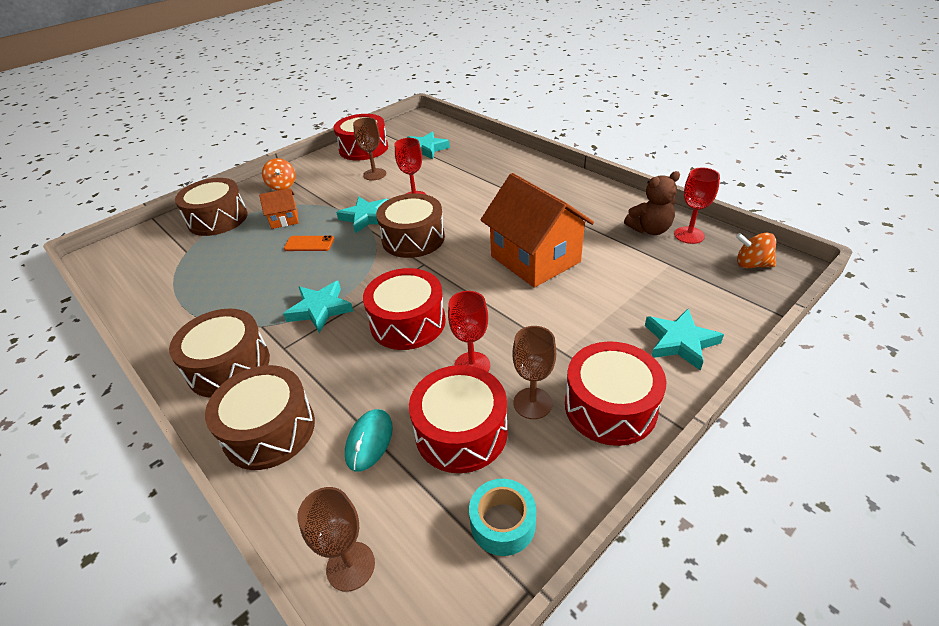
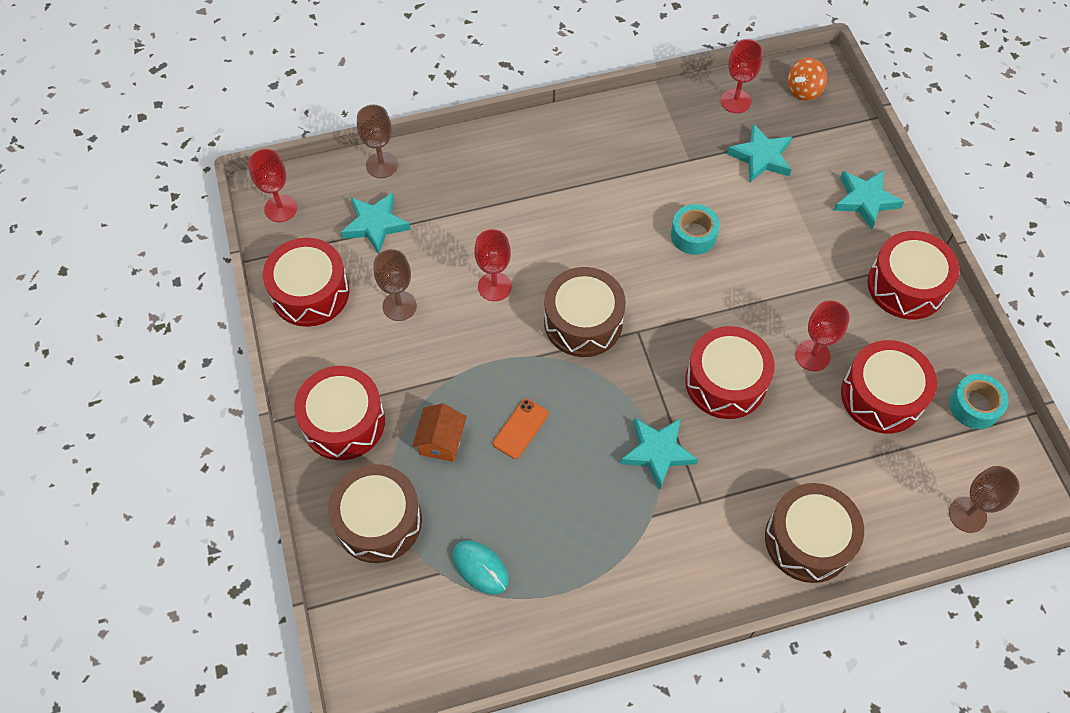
camera: 65 degrees left, 20 degrees up
(229, 366) = (701, 559): brown drum -> none
(282, 186) = (343, 422): orange spinning top -> red drum
(366, 217) = (503, 351): turquoise star -> turquoise star (761, 157)
(369, 441) = (859, 465): turquoise mouse -> turquoise mouse (480, 568)
(412, 124) = (280, 208): none -> red goblet
(532, 403) = (877, 333): brown goblet -> brown goblet (382, 165)
(535, 259) = (693, 235): orange house -> turquoise tape
(650, 229) = (707, 122): brown teddy bear -> none

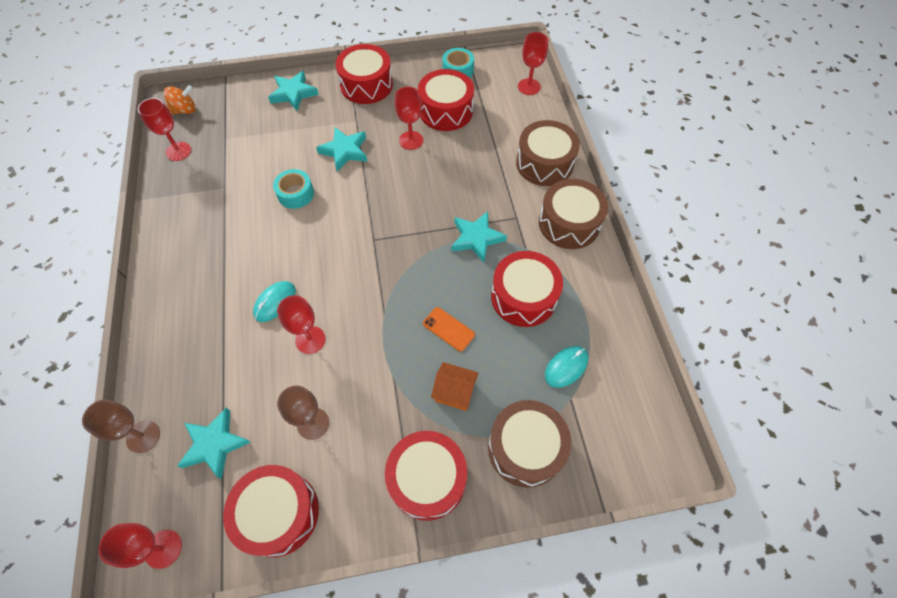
camera: 85 degrees left, 0 degrees up
(538, 243) = (275, 302): none -> turquoise mouse
(583, 322) = (358, 275): brown drum -> brown drum (569, 223)
(725, 382) = (424, 191): red drum -> red drum (523, 297)
(761, 157) = (237, 144): turquoise star -> turquoise star (345, 151)
(803, 90) = (185, 110): orange spinning top -> orange spinning top turned 75 degrees counterclockwise
(967, 514) = (529, 87): brown goblet -> red goblet

